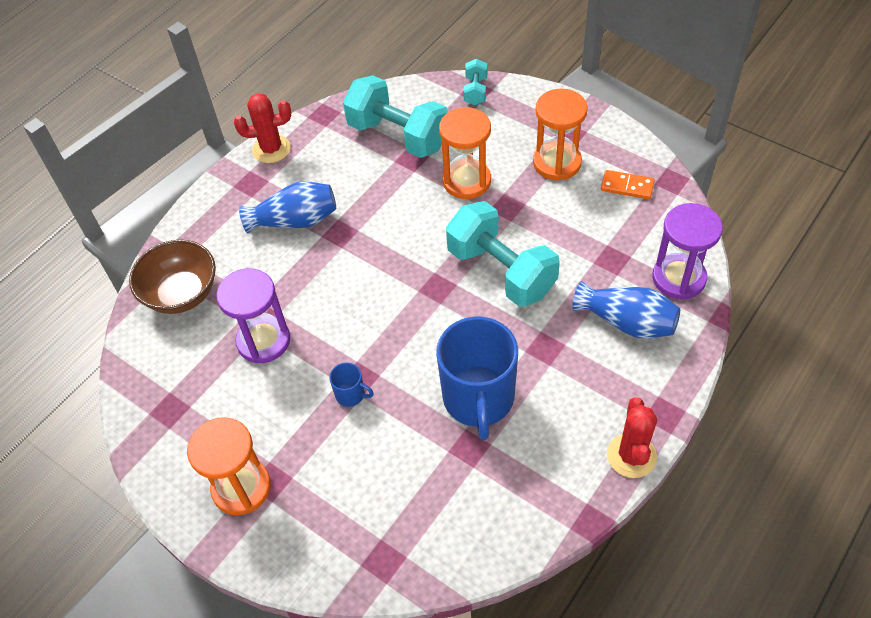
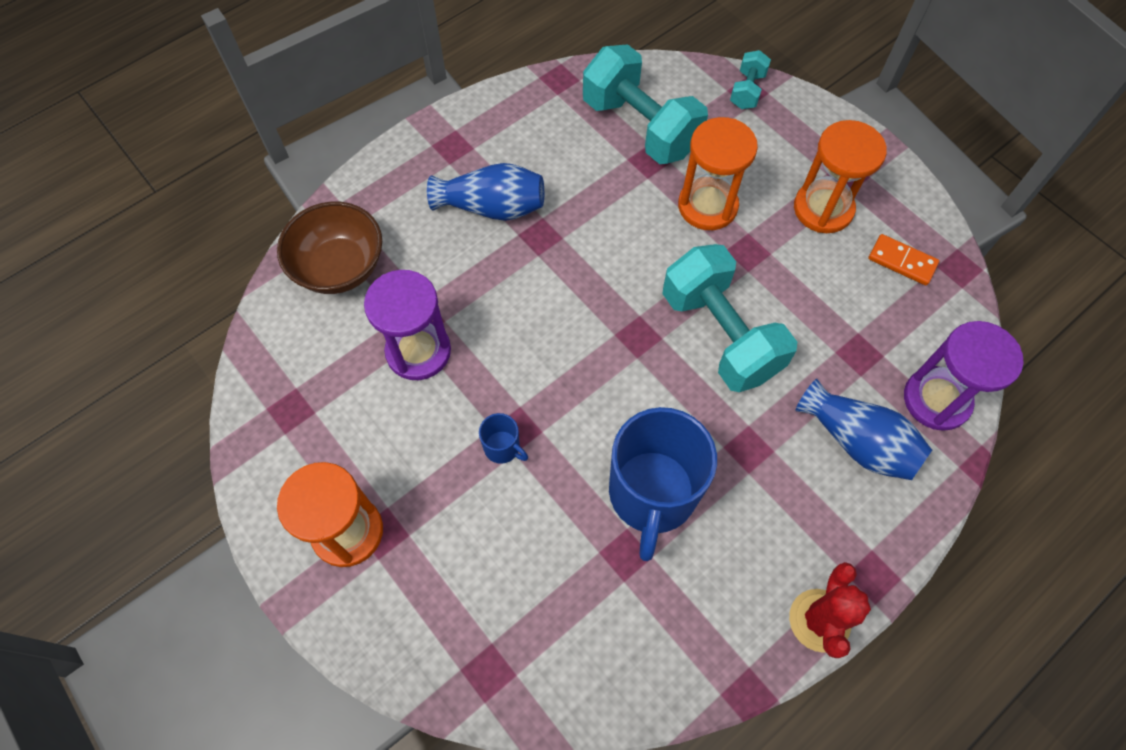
camera: 10 degrees right, 10 degrees up
(271, 149) = (487, 108): red cactus -> none

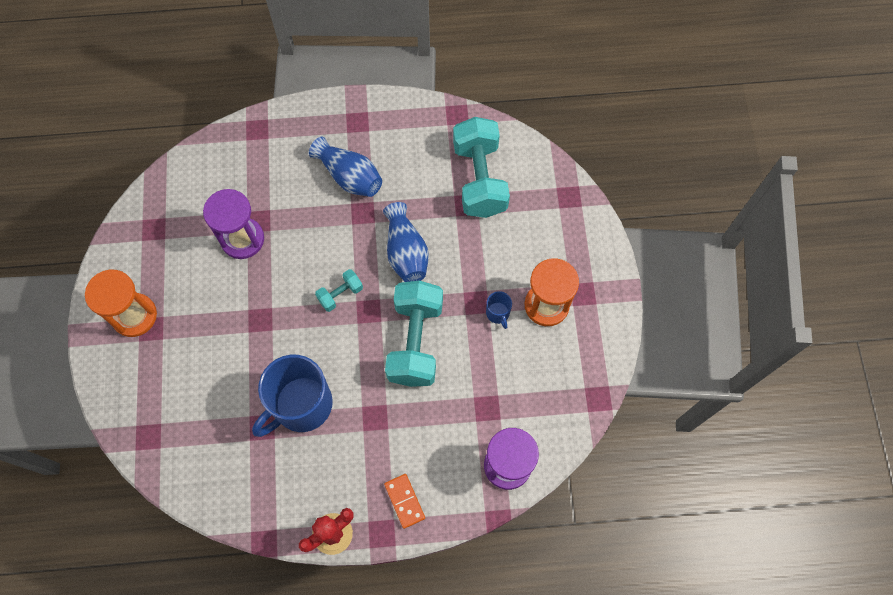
camera: 35 degrees right, 5 degrees up
(340, 267) = (238, 160): brown bowl -> none
(503, 448) = (244, 325): blue mug -> blue mug (498, 313)
(707, 206) = (476, 257): orange hourglass -> none
(747, 91) = (569, 196): turquoise dumbbell -> turquoise dumbbell (340, 294)
(857, 441) = (439, 456): blue vase -> blue vase (406, 252)
(902, 261) = (565, 370): orange domino -> orange domino (404, 501)

